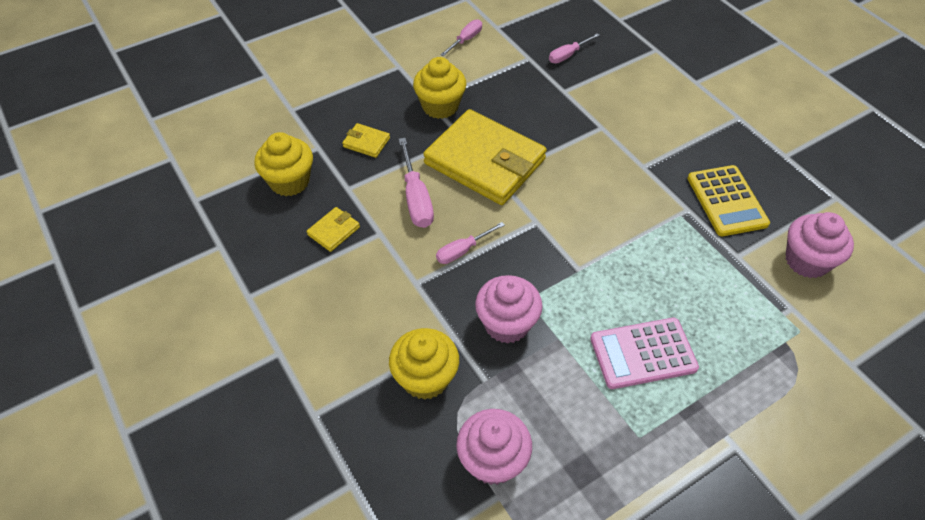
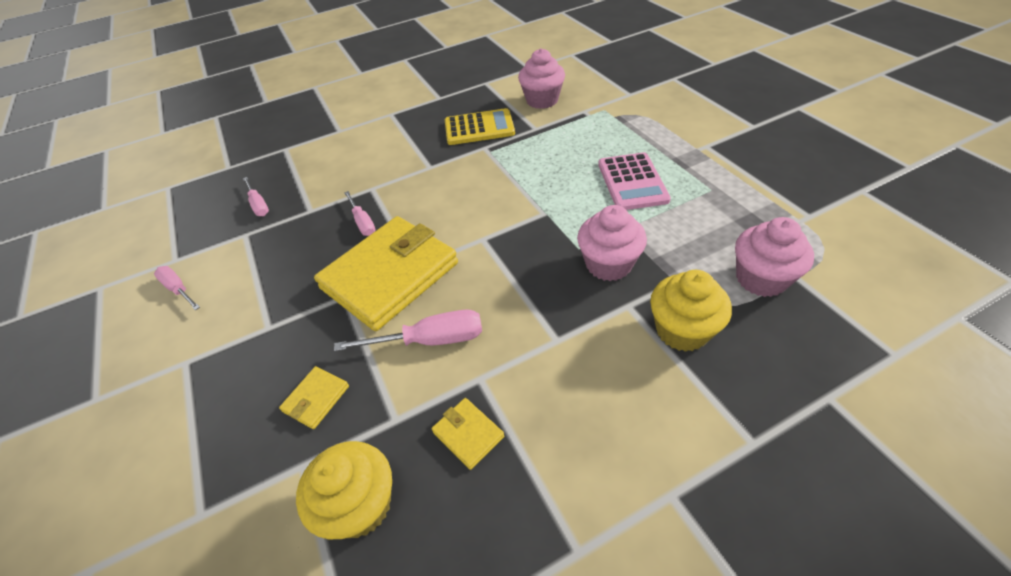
camera: 80 degrees left, 5 degrees down
(440, 106) = (284, 316): yellow cupcake -> none
(462, 250) = (514, 297): pink screwdriver -> pink screwdriver (363, 222)

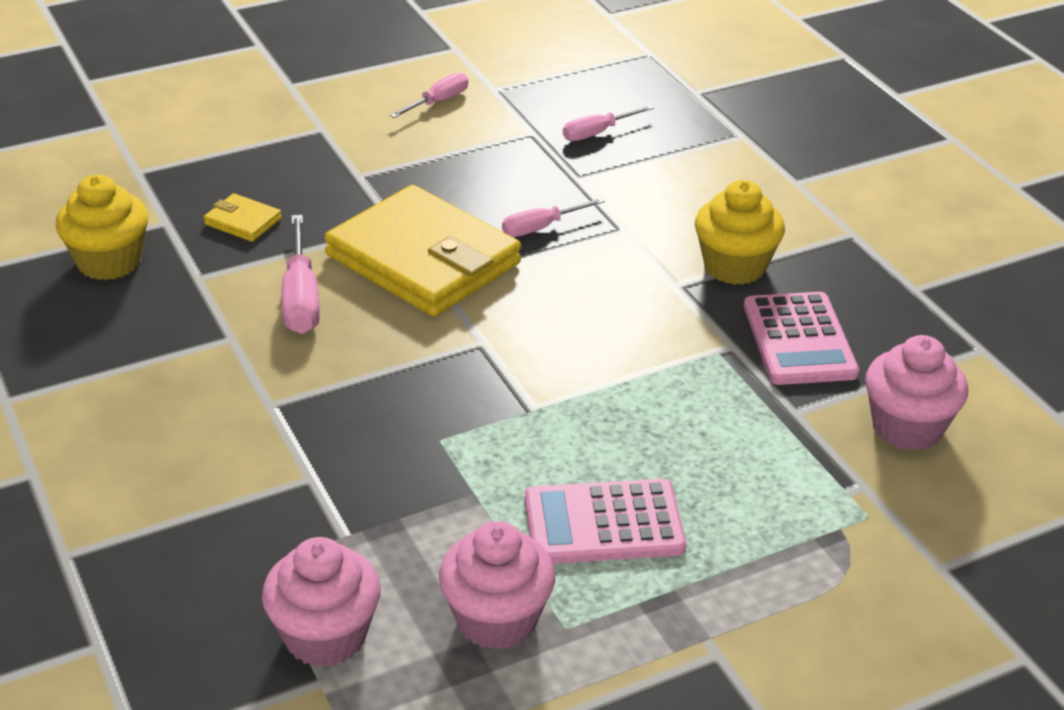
camera: 85 degrees right, 10 degrees down
(468, 434) = (160, 329): yellow wallet -> none
(479, 128) = (799, 340): yellow calculator -> pink calculator
(608, 264) = (397, 468): pink cupcake -> pink cupcake (496, 619)
(682, 330) = (250, 524): yellow cupcake -> yellow cupcake (734, 266)

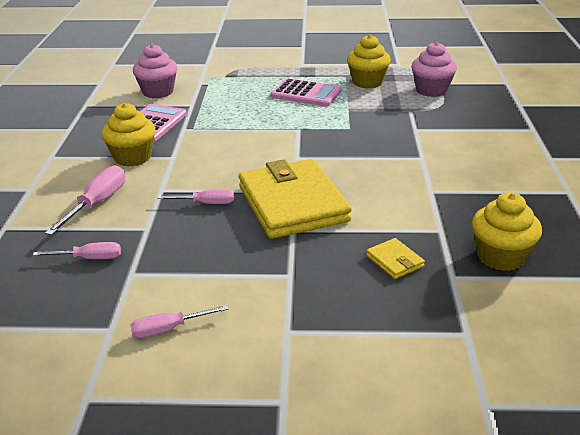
camera: 150 degrees left, 5 degrees down
(301, 298) = (380, 201): pink screwdriver -> pink screwdriver (97, 203)
(496, 619) = (367, 82): pink cupcake -> yellow cupcake

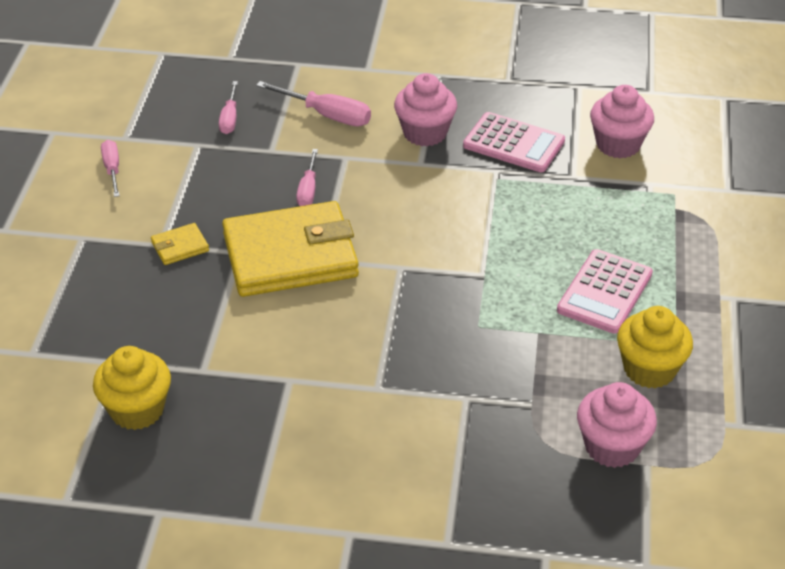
camera: 95 degrees right, 10 degrees up
(132, 157) = (425, 133): yellow cupcake -> pink cupcake
(394, 261) = (158, 322): yellow wallet -> yellow wallet (180, 247)

